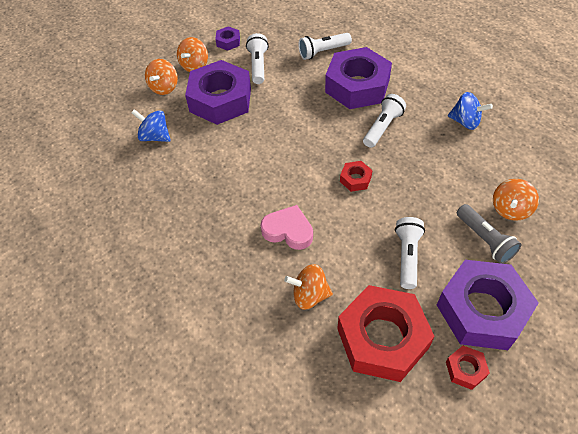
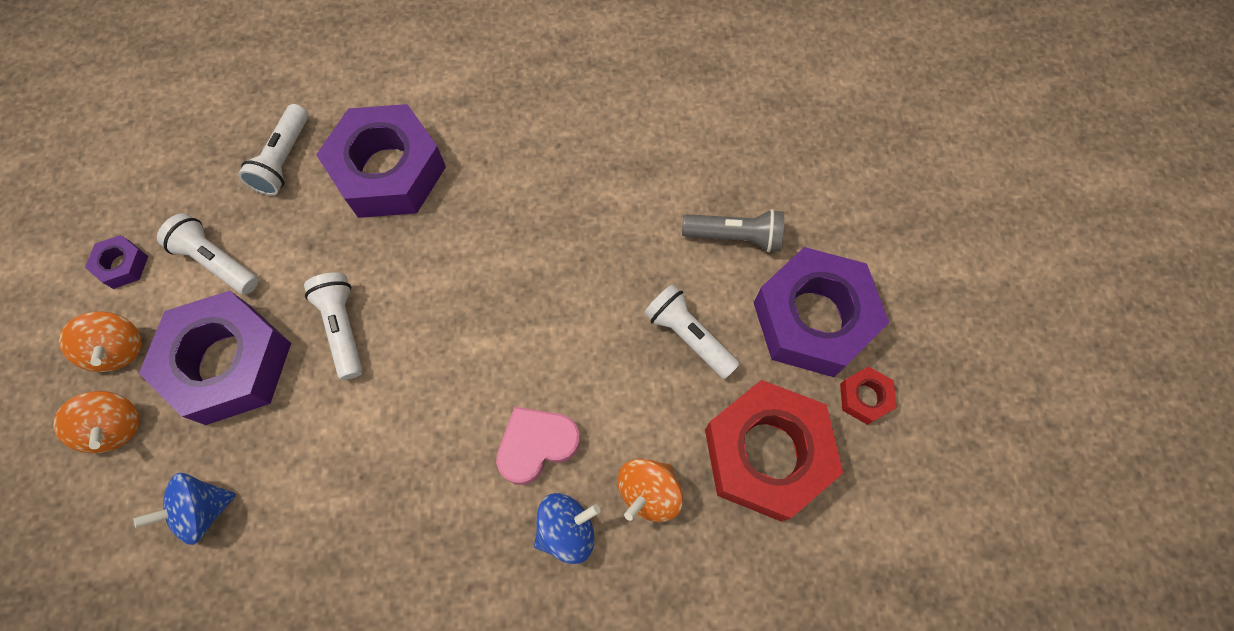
camera: 55 degrees left, 15 degrees up
(355, 179) = (532, 300): red nut -> none
(382, 127) = (484, 201): white flashlight -> white flashlight (343, 328)
(465, 122) = (564, 106): blue spinning top -> blue spinning top (567, 530)
(510, 209) = (720, 175): orange spinning top -> none

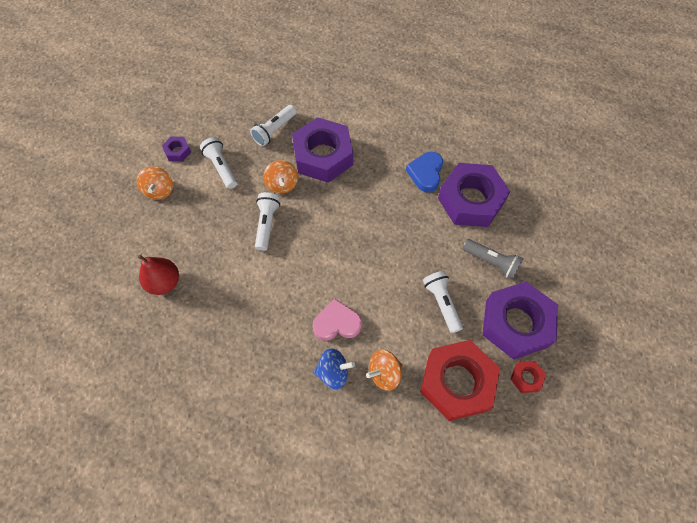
camera: 25 degrees right, 5 degrees down
(116, 427) = (142, 226): orange spinning top -> orange spinning top (282, 184)
(203, 510) = (164, 282): blue spinning top -> red pear
(228, 363) = (206, 218): purple nut -> purple nut (471, 200)
(571, 134) = (425, 173): none -> blue heart

